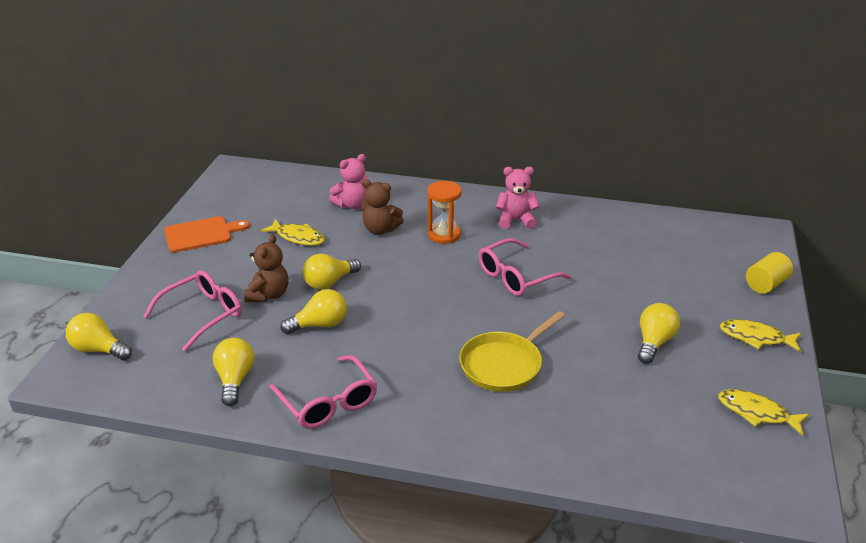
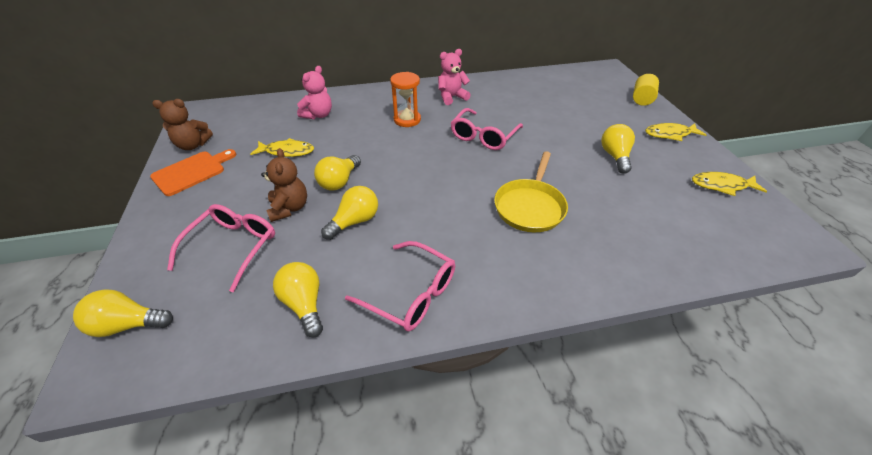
camera: 25 degrees left, 10 degrees up
(380, 229) = (354, 128): brown teddy bear -> brown teddy bear (193, 145)

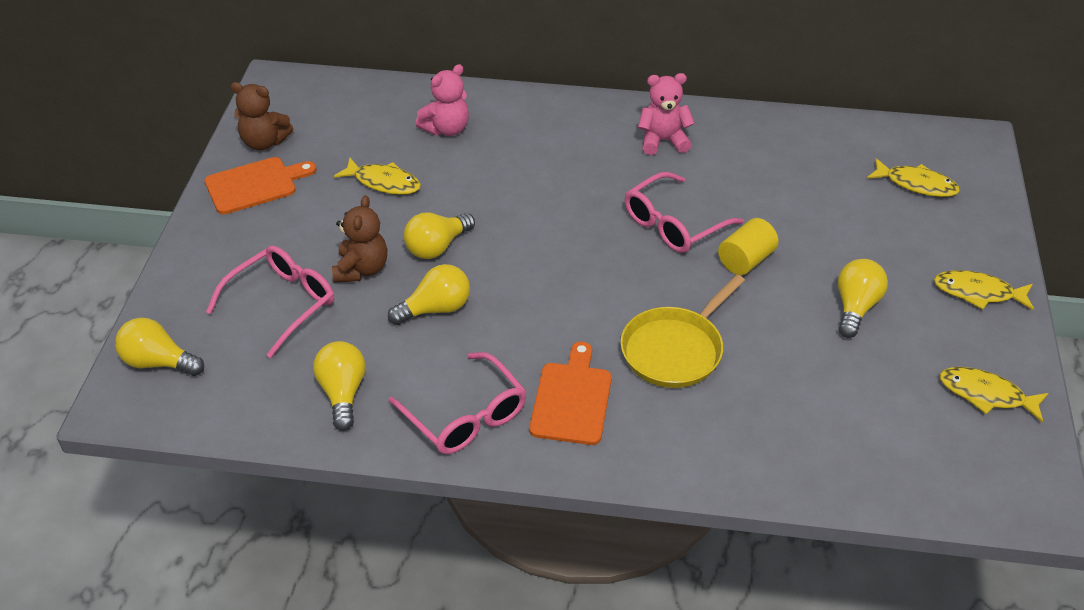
camera: 20 degrees right, 0 degrees up
(407, 120) = (573, 168): orange hourglass -> none
(482, 258) = (571, 399): none -> orange cutting board
(597, 91) = (916, 184): none -> yellow fish
(642, 99) = (985, 217): yellow cylinder -> yellow cylinder (746, 260)

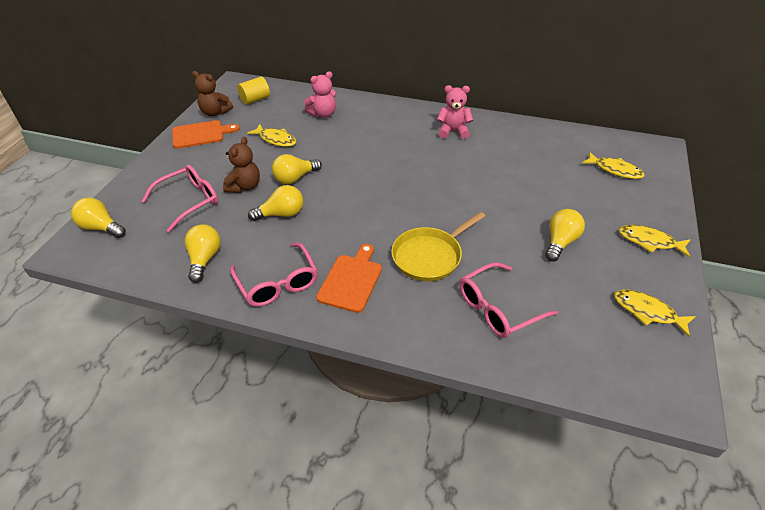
camera: 10 degrees right, 0 degrees up
(673, 224) = (448, 179): pink glasses -> pink glasses (498, 308)
(746, 260) = (490, 205): yellow cylinder -> yellow cylinder (255, 99)

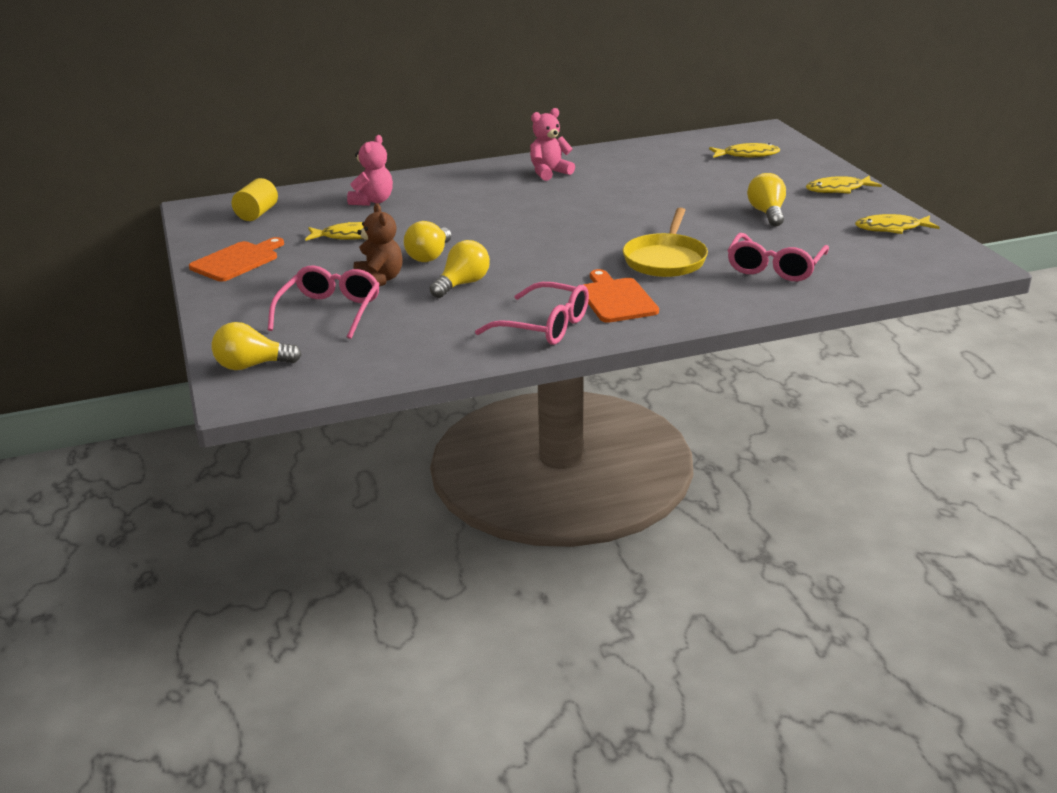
camera: 35 degrees left, 15 degrees down
(205, 259) = (432, 341): yellow light bulb -> none
(215, 112) = (221, 239): brown teddy bear -> none

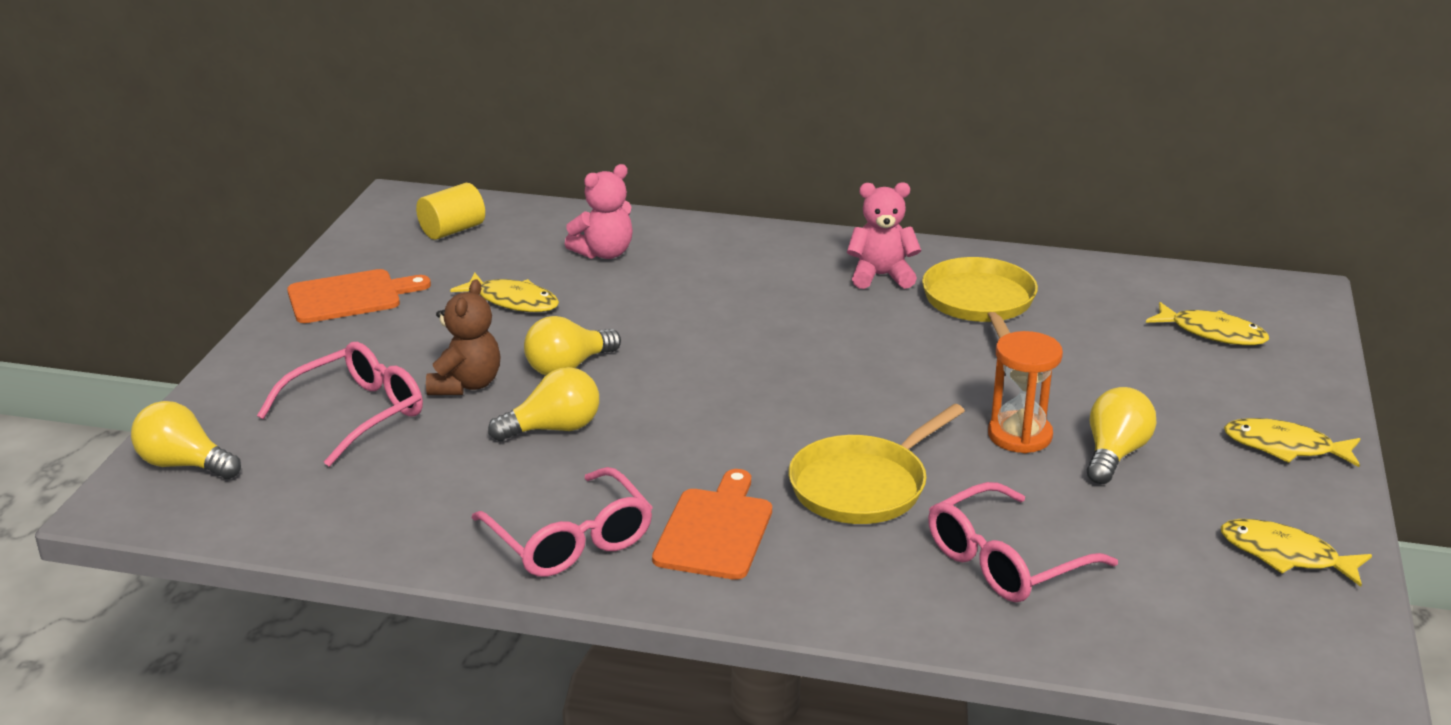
camera: 30 degrees right, 0 degrees up
(617, 171) = (979, 303): none -> yellow pan
(713, 218) = (1019, 435): none -> orange hourglass

